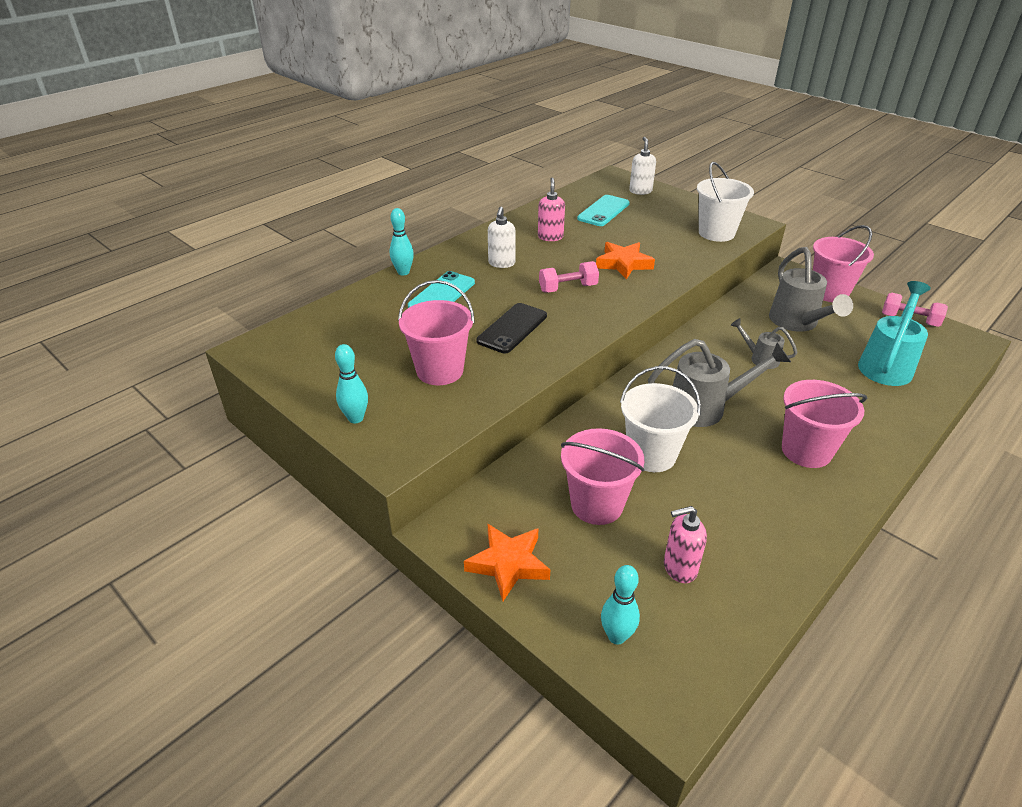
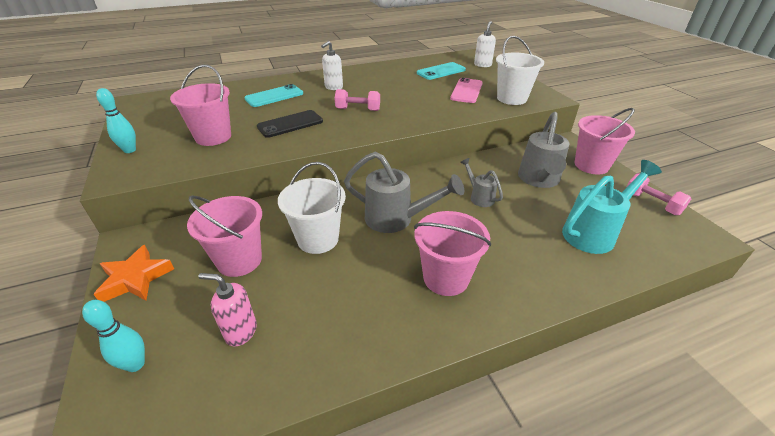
camera: 25 degrees right, 0 degrees up
(403, 272) = (268, 80): turquoise bowling pin -> none
(550, 237) = (385, 79): pink soap dispenser -> none
(623, 264) = (416, 103): orange star -> none
(660, 233) = (466, 91): none -> pink phone

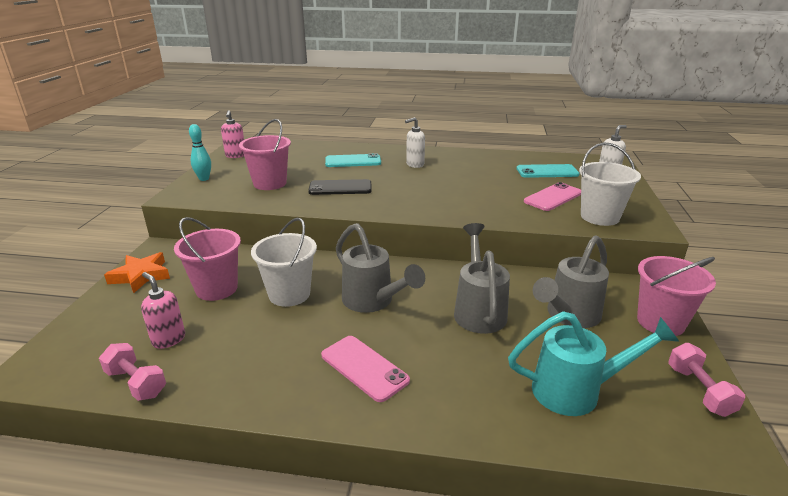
camera: 30 degrees right, 10 degrees down
(135, 364) = (90, 332): turquoise bowling pin -> none
(140, 117) = (235, 156): none -> pink soap dispenser
(358, 109) = (414, 189): pink dumbbell -> pink dumbbell (136, 383)
(446, 278) = (364, 368): pink bucket -> pink phone
(479, 197) = (478, 309): grey watering can -> grey watering can, size x1.84

